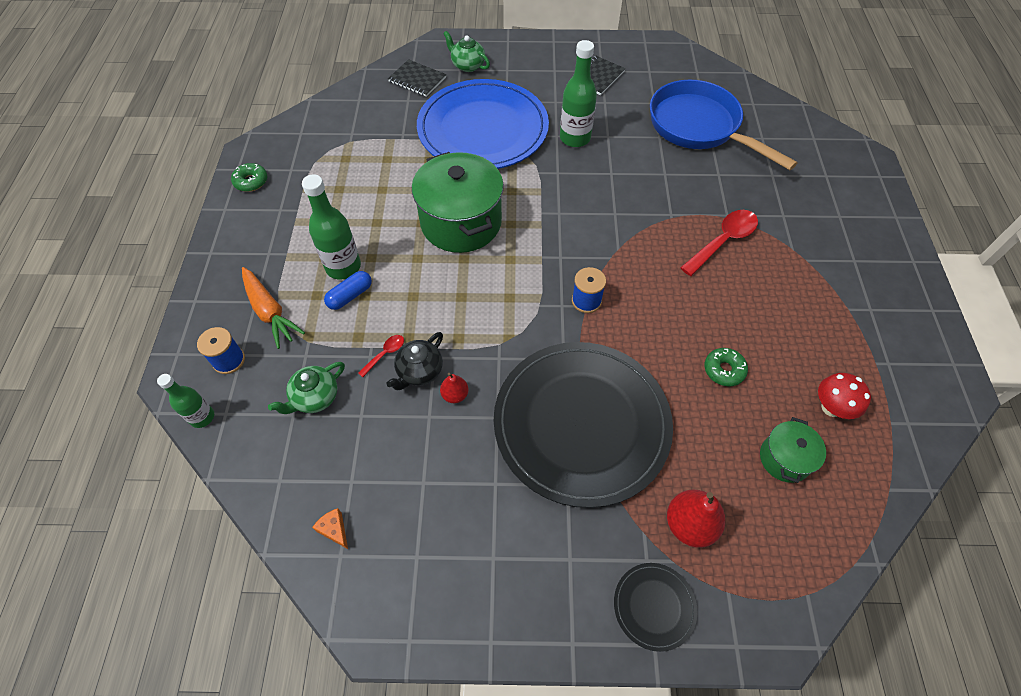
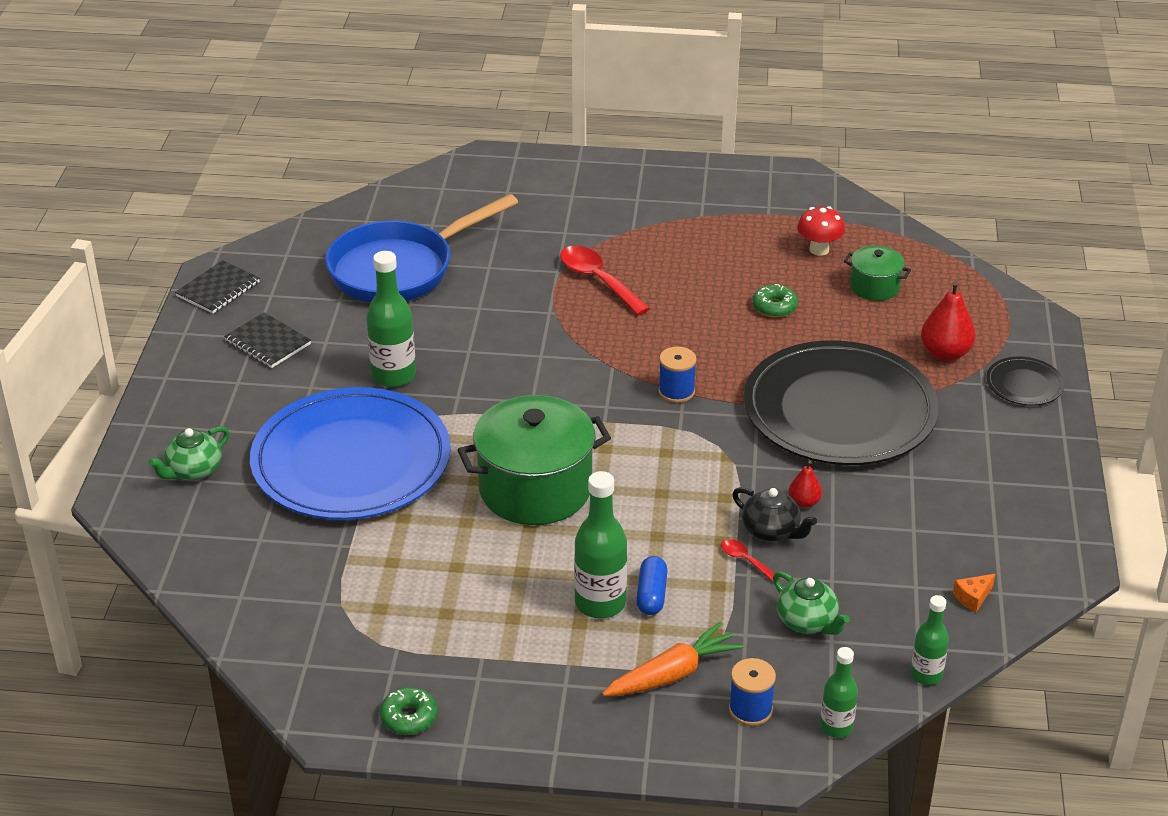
camera: 85 degrees left, 20 degrees down
(247, 485) = (926, 675): none -> green bottle
(350, 296) = (651, 595): blue capsule -> blue capsule turned 45 degrees clockwise
(417, 80) = (211, 528): black notebook -> black notebook (218, 289)

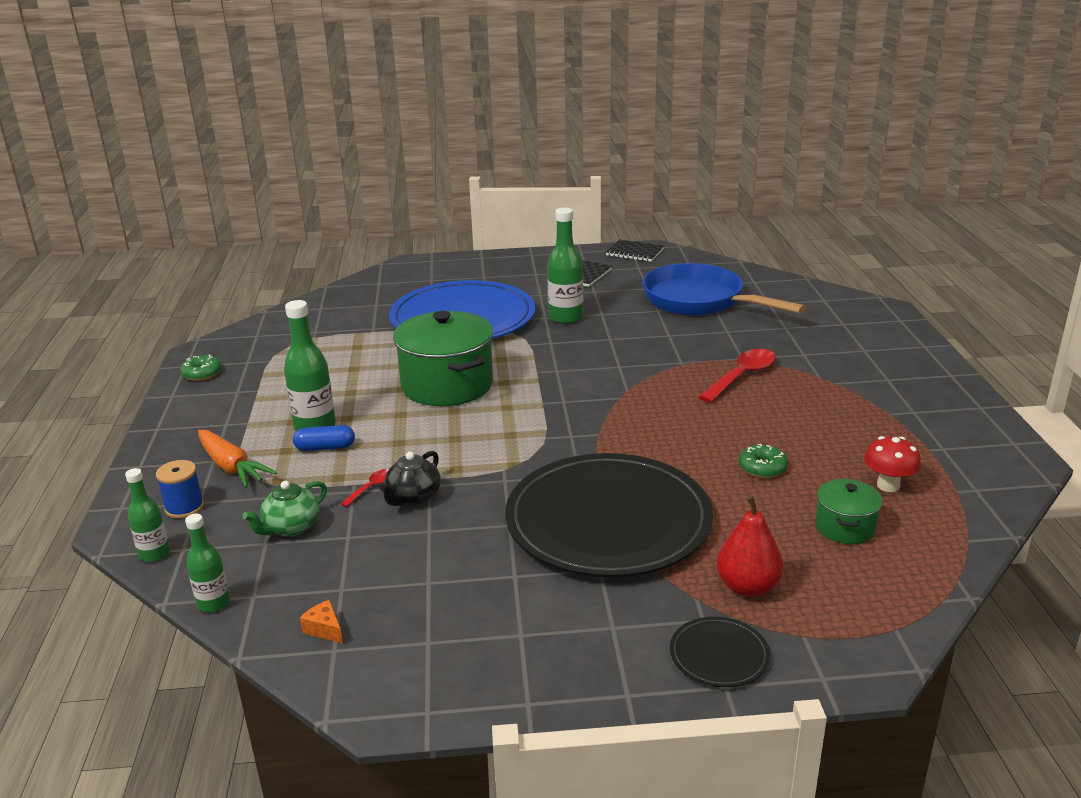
camera: 80 degrees right, 10 degrees down
(193, 471) = (439, 277): green teapot -> none
(676, 391) = (598, 430): blue spool -> none
(804, 502) = (457, 511): red pear -> none

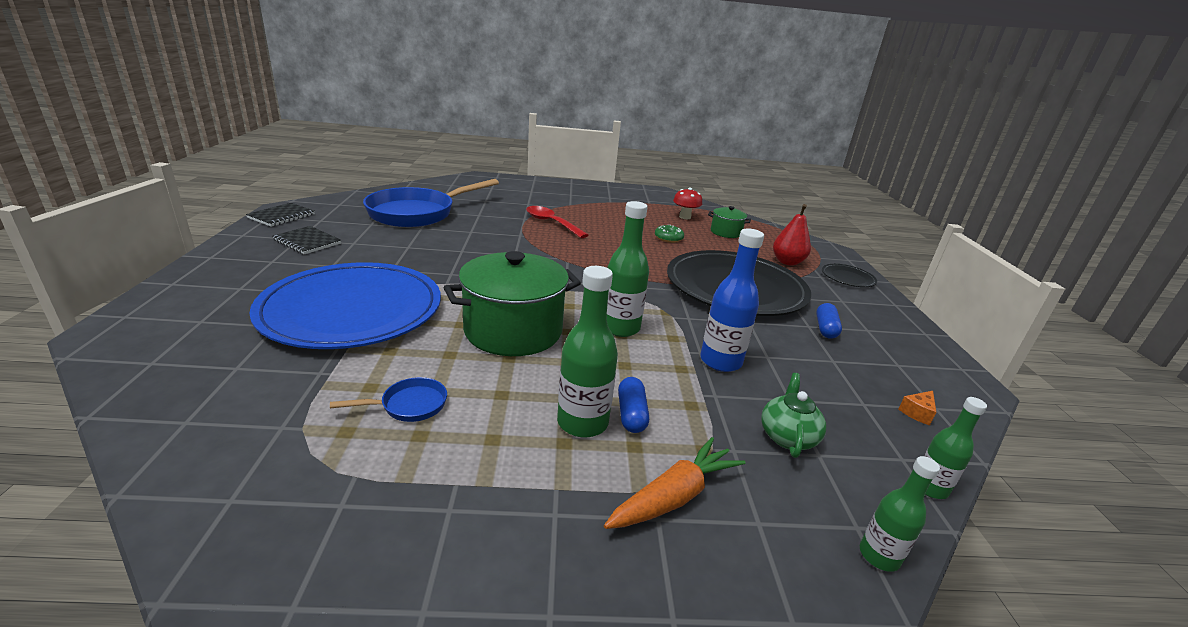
camera: 90 degrees left, 0 degrees up
(184, 507) = (774, 537): blue spool -> none
(202, 374) = (350, 571): green donut -> none
(291, 527) = (787, 436): green teapot -> green teapot turned 120 degrees counterclockwise
(336, 362) = (409, 405): none -> blue pan
(371, 487) = (708, 384): red spoon -> none
(413, 497) = (720, 361): black teapot -> blue bottle
(511, 590) = (825, 328): none -> blue capsule
(565, 318) = (402, 261): green bottle -> green bottle (620, 328)

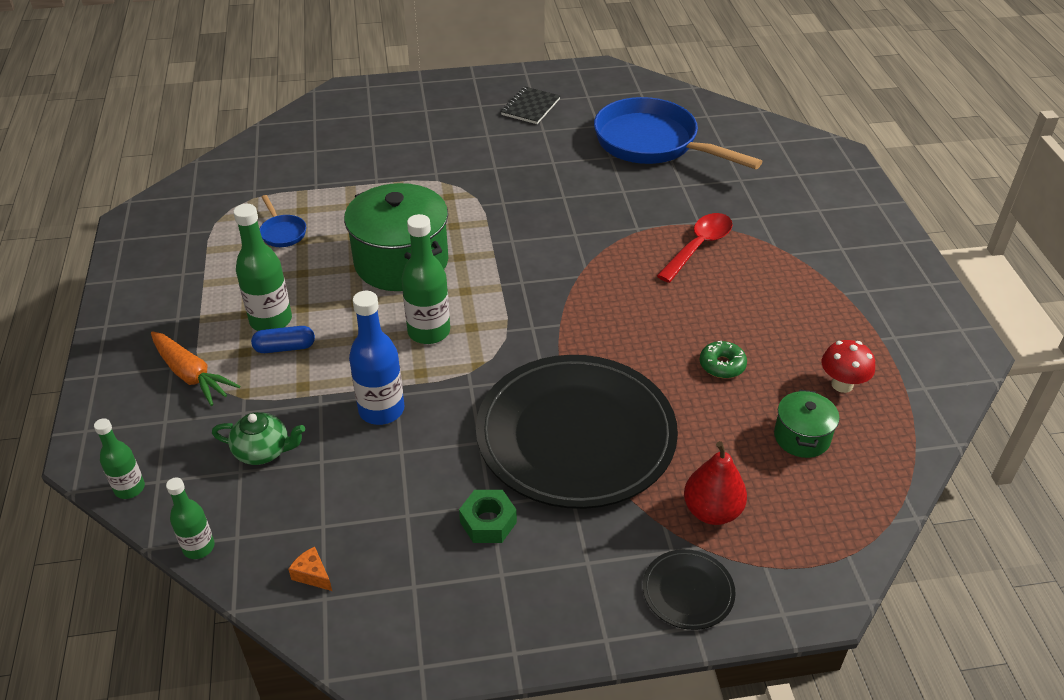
camera: 85 degrees right, 15 degrees up
(281, 216) = (582, 74): black notebook -> none
(352, 310) = (409, 170): blue plate -> none
(825, 328) = (488, 522): blue capsule -> green nut

